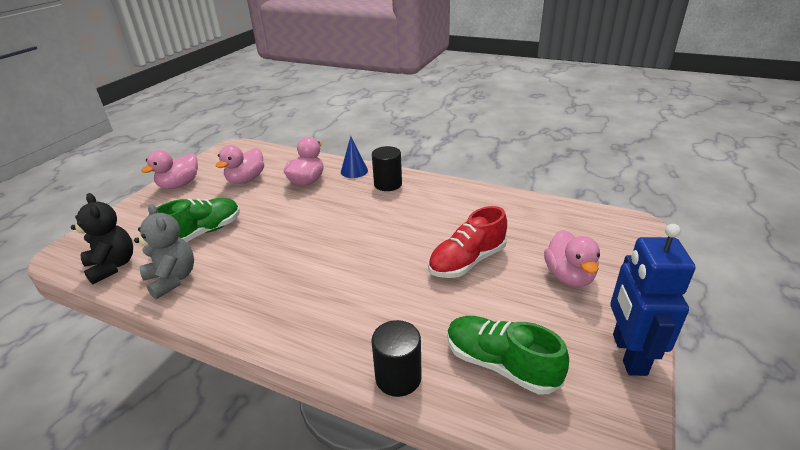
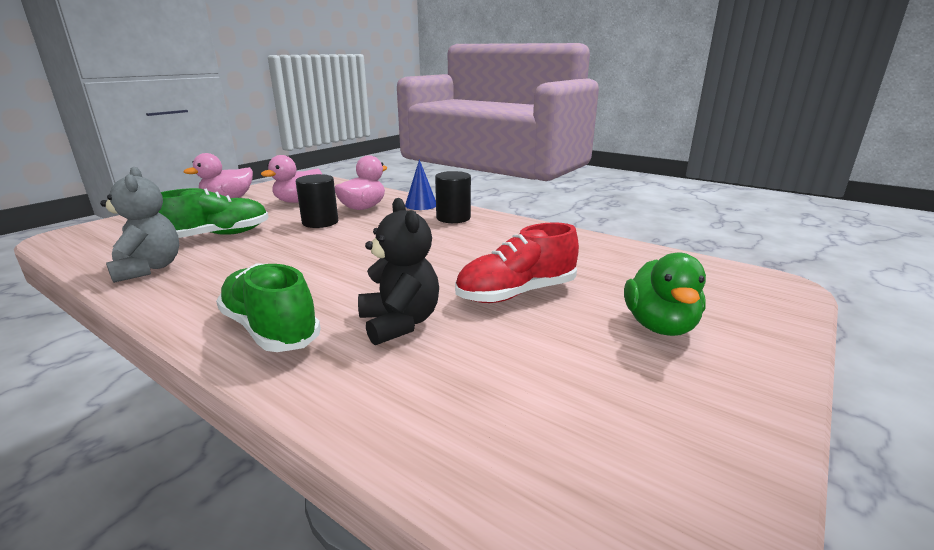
camera: 10 degrees right, 10 degrees down
(112, 266) = (99, 251): black teddy bear -> black teddy bear (400, 323)
(398, 377) = (346, 407): black cylinder -> black cylinder (320, 222)
(500, 364) = (512, 416): green shoe -> green shoe (270, 329)
(569, 276) = (659, 326): pink duck -> green duck
(628, 354) = (739, 436): blue robot -> none

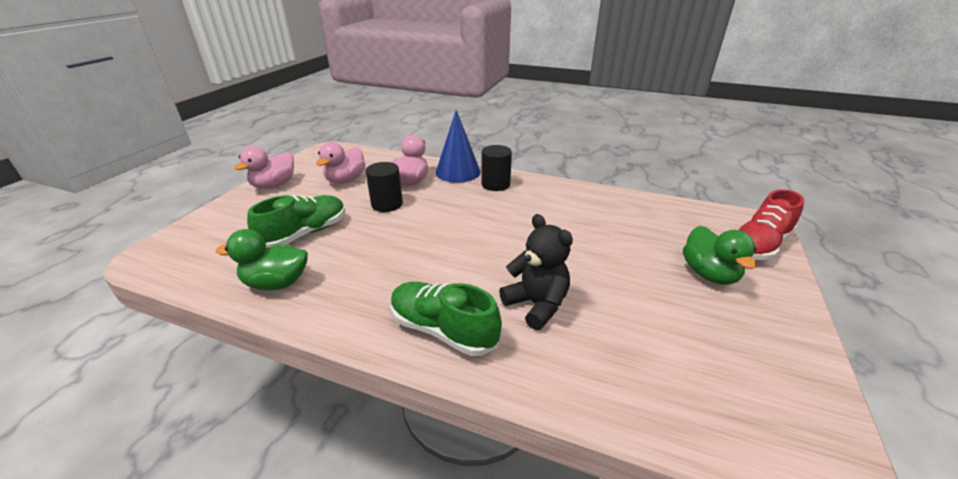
camera: 15 degrees left, 10 degrees up
(148, 268) = (277, 283): grey teddy bear -> green duck
(421, 205) = (458, 172): blue cone -> blue cone, size x1.60
(516, 293) = (598, 260): red shoe -> red shoe (759, 245)

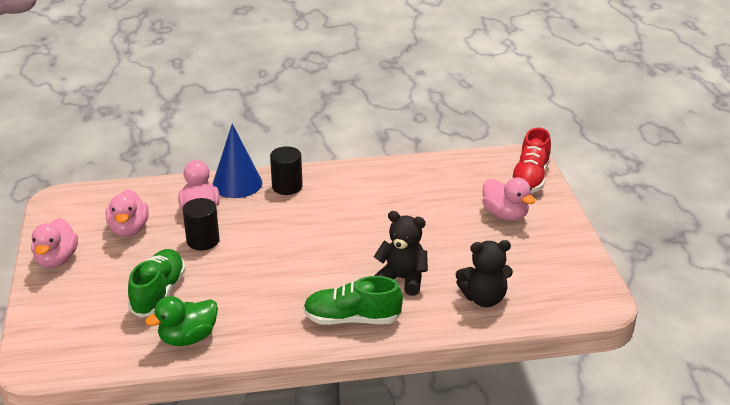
camera: 30 degrees left, 0 degrees up
(626, 372) = (484, 298): none -> black teddy bear
(708, 274) = (505, 214): green duck -> pink duck

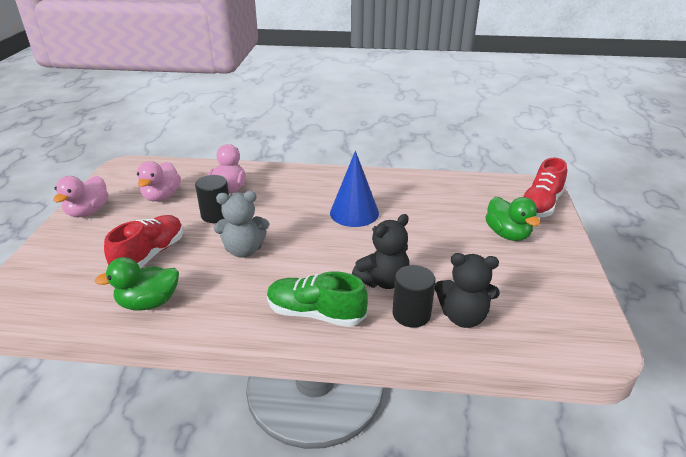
camera: 15 degrees right, 0 degrees up
(158, 293) = (150, 255): green shoe -> red shoe
(237, 183) = (271, 173): blue cone -> blue cone (354, 213)
(253, 273) = (244, 250): none -> grey teddy bear
(287, 186) = (311, 181): black cylinder -> black cylinder (411, 314)
(402, 279) = (383, 281): black teddy bear -> black teddy bear turned 105 degrees clockwise
(505, 214) = (507, 234): pink duck -> green duck

